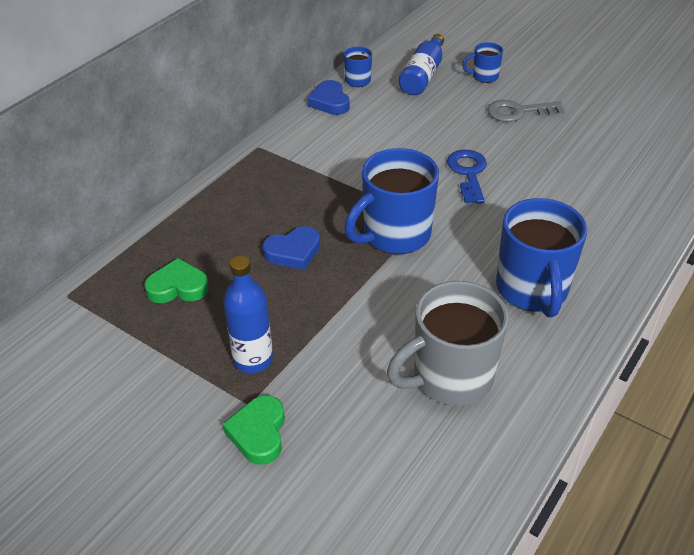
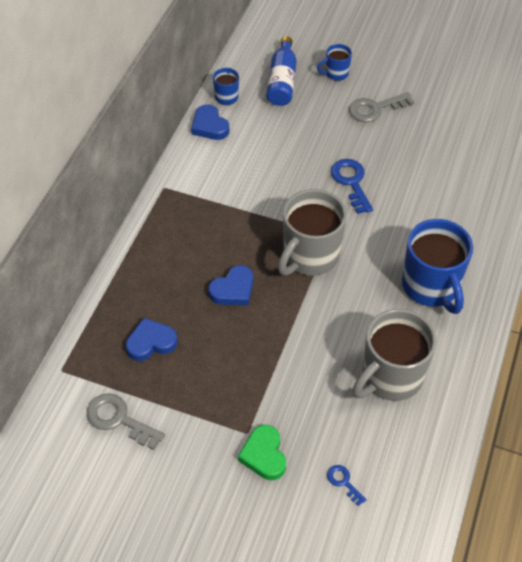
camera: 15 degrees left, 10 degrees up
(105, 358) = (119, 419): none -> grey key
(178, 287) = (151, 342): green heart -> blue heart
(253, 359) = (237, 395): blue bottle -> none
(348, 487) = (343, 482): none -> blue key
(395, 235) = (310, 256): blue mug -> grey mug

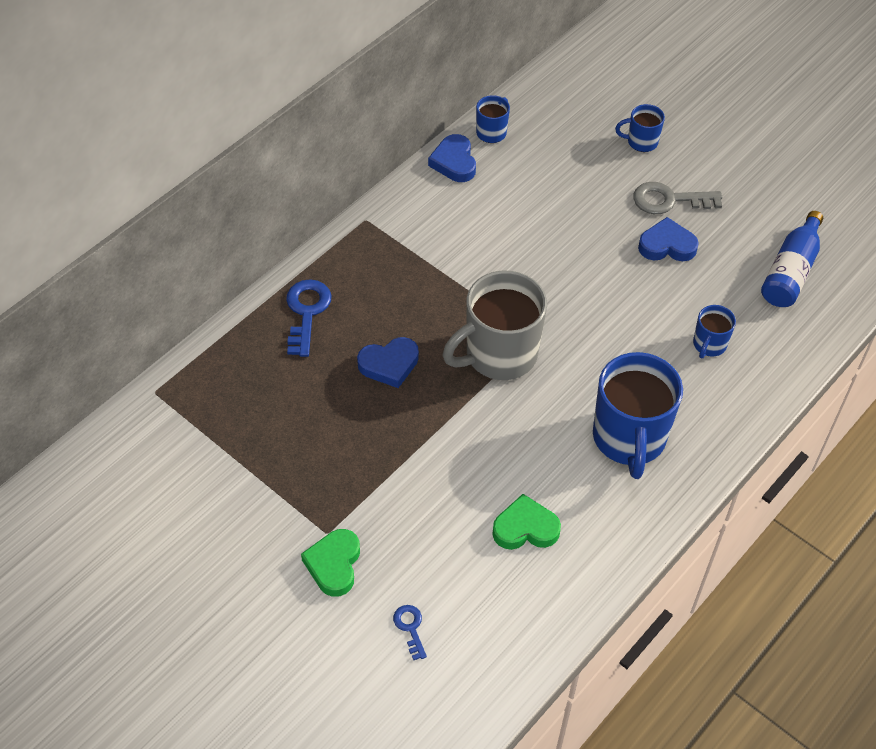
camera: 20 degrees right, 0 degrees up
(119, 419) = (192, 468): grey key -> none
(151, 342) = (267, 394): blue heart -> blue heart (667, 245)
(282, 81) = (569, 132): blue bottle -> blue bottle (791, 271)
(351, 182) = (593, 281): blue key -> blue key (306, 312)
(390, 377) = (525, 528): grey mug -> green heart
(452, 202) = (709, 345): none -> blue mug

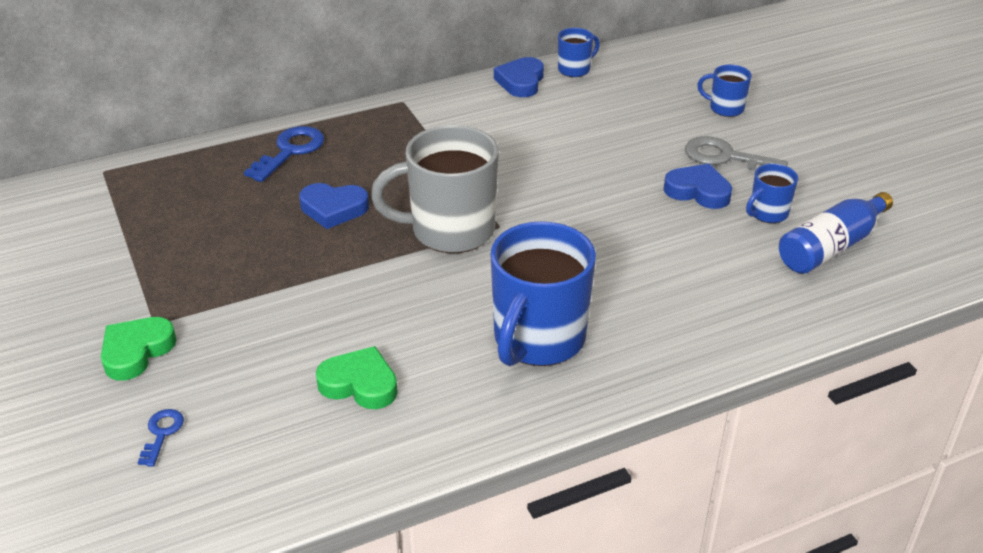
camera: 25 degrees right, 15 degrees down
(709, 345) = (690, 284): blue mug -> blue mug (767, 213)

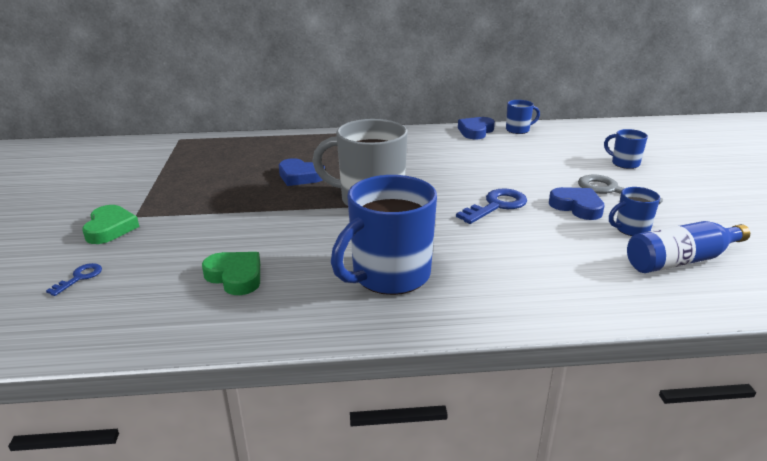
camera: 20 degrees right, 10 degrees down
(136, 351) = (110, 228): green heart -> green heart turned 120 degrees clockwise
(290, 151) = (297, 145): blue key -> blue key (496, 206)

